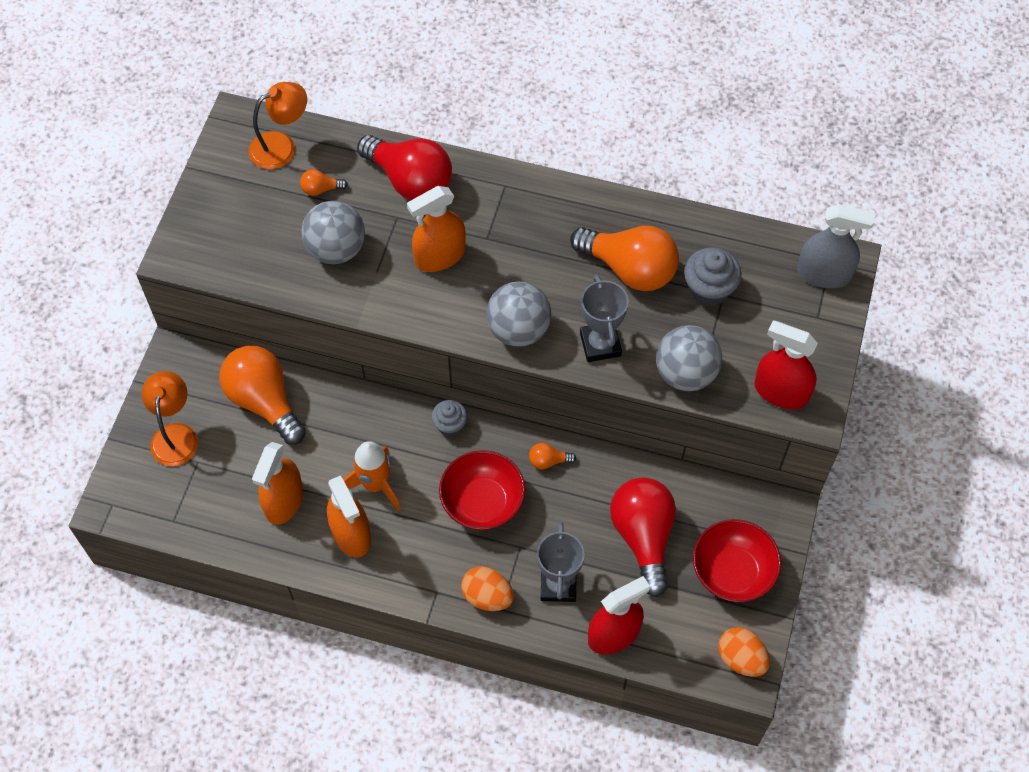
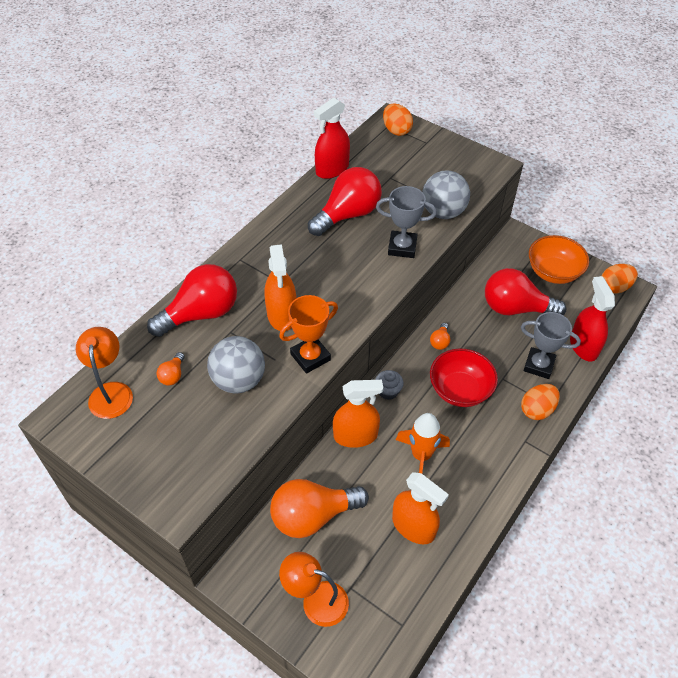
camera: 70 degrees left, 10 degrees down
(351, 534) = (459, 485): orange spray bottle -> orange spray bottle (355, 436)
(392, 303) = (310, 357): none -> orange trophy
(518, 330) = (370, 287): grey ball -> none
(629, 269) = (348, 215): orange light bulb -> red light bulb
(709, 289) = (383, 182): grey cupcake -> none
(732, 572) = (553, 272): red bowl -> orange bowl
(781, 392) = (474, 174): red spray bottle -> red spray bottle (332, 169)
(824, 274) = (396, 130): grey spray bottle -> orange egg

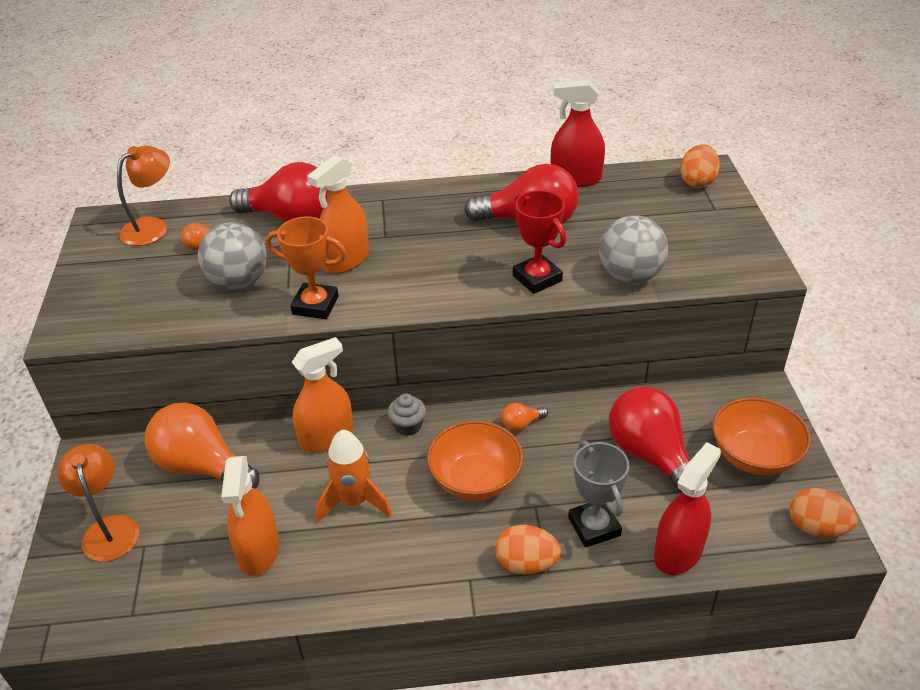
camera: 50 degrees right, 10 degrees down
(355, 436) = (326, 437): orange spray bottle -> orange spray bottle turned 75 degrees counterclockwise
(402, 247) = (537, 278): grey trophy -> red trophy
(460, 390) = (475, 480): red bowl -> orange bowl

